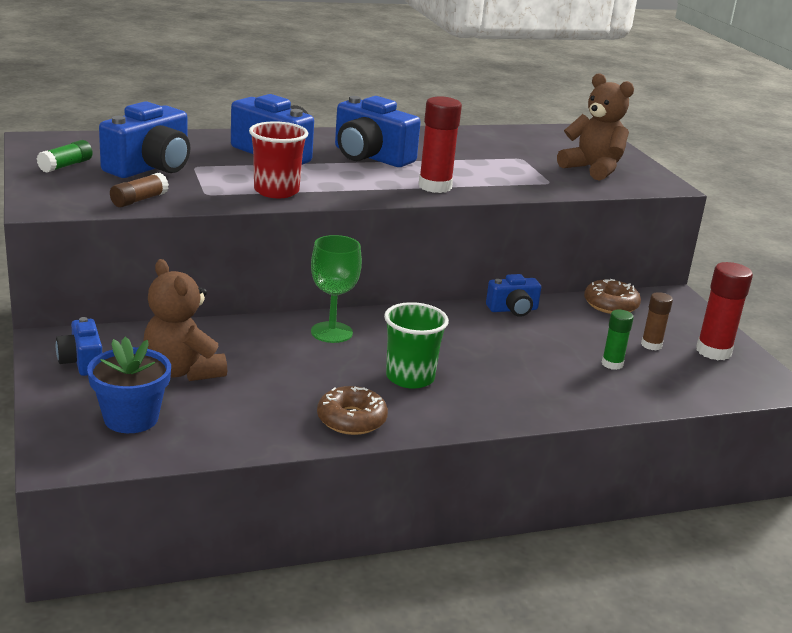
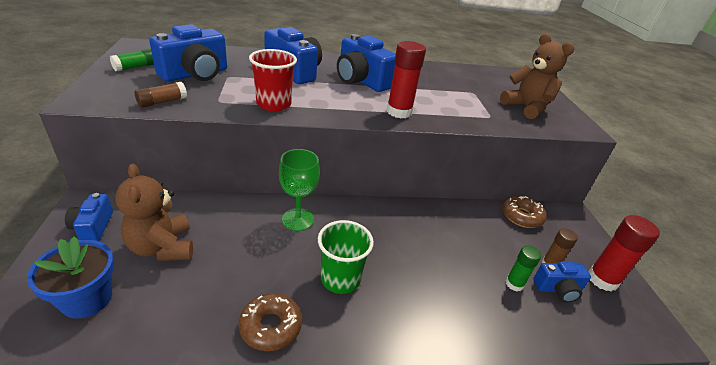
camera: 10 degrees right, 10 degrees up
(513, 309) = (444, 212): blue camera -> blue camera (558, 289)

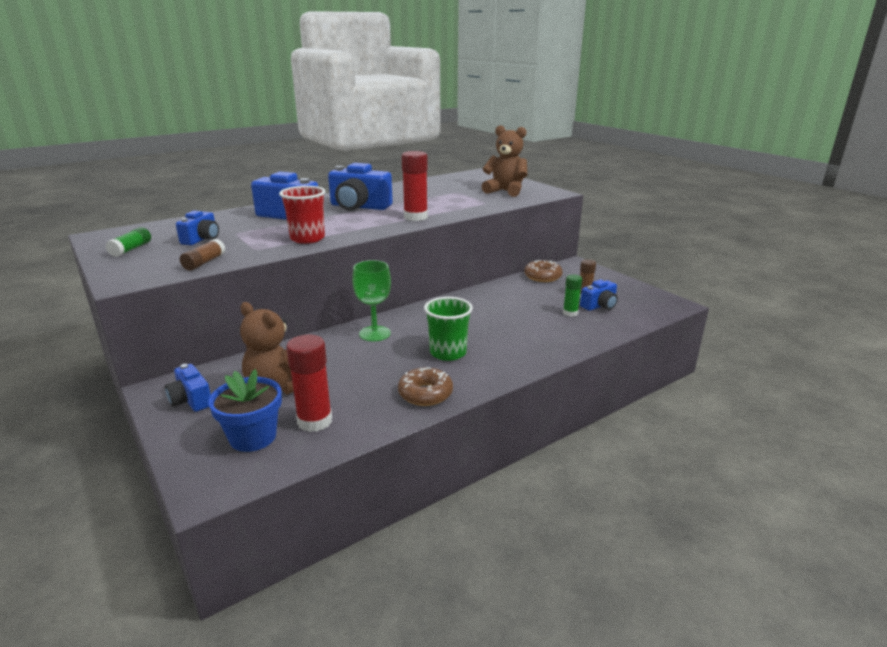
camera: 25 degrees left, 10 degrees down
(195, 74) = (202, 239): blue camera -> blue camera, size x0.57
(602, 279) = (622, 292): red glue stick -> red glue stick (315, 421)

